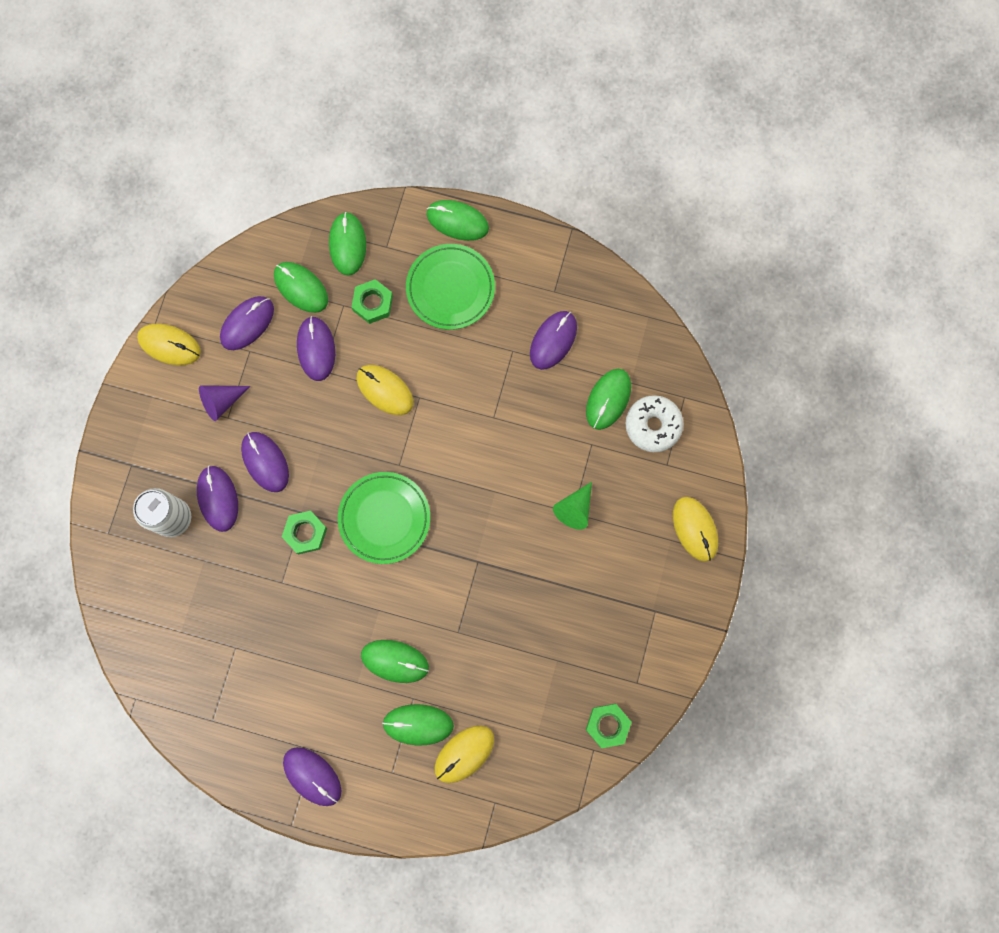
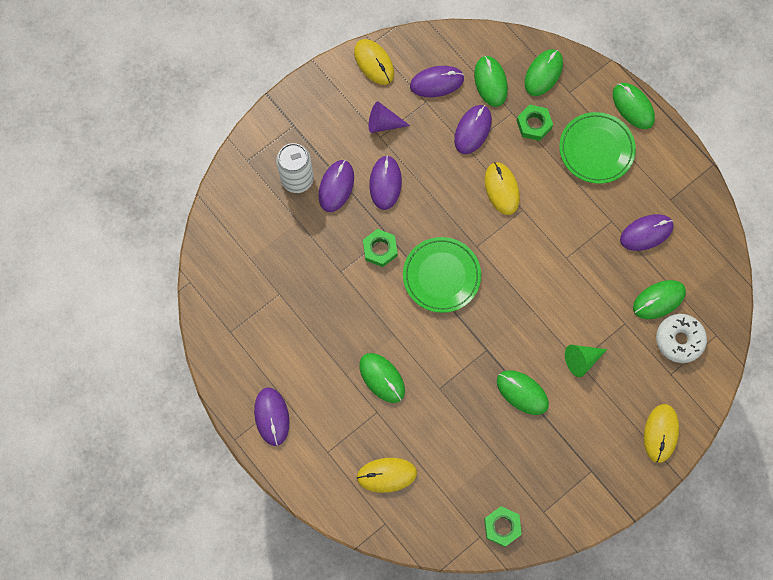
camera: 35 degrees right, 5 degrees down
(418, 724) = (368, 432): green mouse -> green mouse (522, 392)

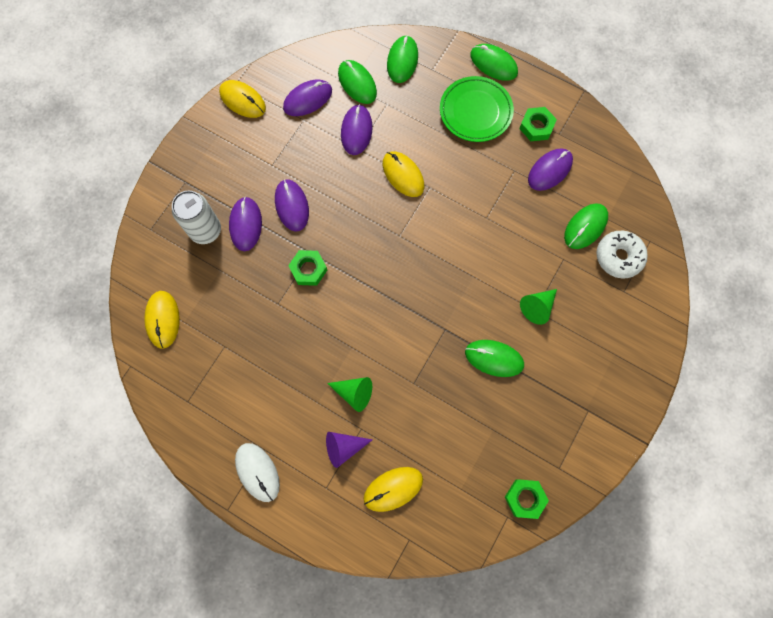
camera: 20 degrees left, 0 degrees up
(272, 416) = (257, 472): purple mouse -> white mouse
(382, 378) = (354, 393): green mouse -> green cone
(383, 123) = (271, 152): purple cone -> purple cone (344, 447)
(441, 276) = (376, 274): green plate -> none
(534, 124) = (411, 108): green nut -> green nut (536, 126)
(660, 433) = (637, 350): yellow mouse -> yellow mouse (163, 319)

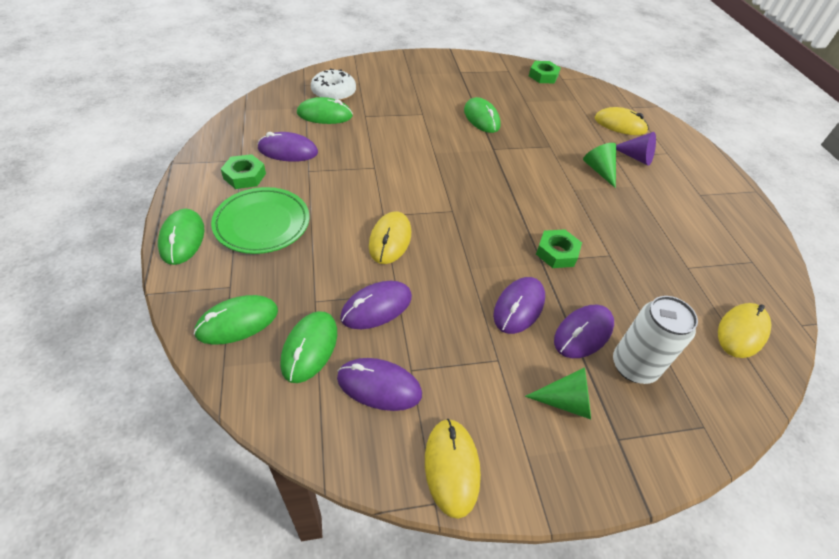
camera: 135 degrees left, 25 degrees down
(257, 472) = (716, 190): white mouse -> none
(537, 307) = (419, 113): green cone -> green cone (566, 402)

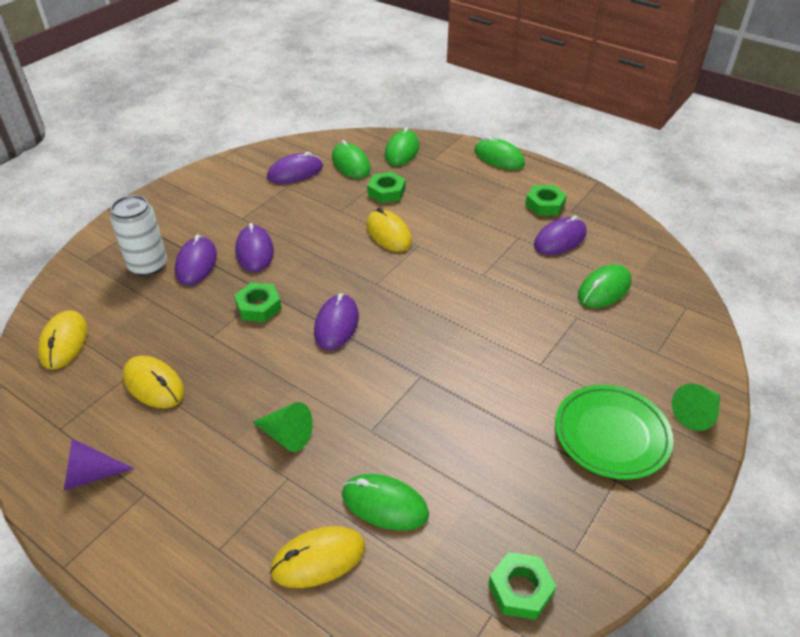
camera: 140 degrees right, 5 degrees down
(262, 224) = (477, 190): green plate -> green plate (611, 435)
(331, 281) = (386, 192): none -> green nut
(334, 93) = (648, 319): white donut -> none
(376, 307) = (342, 197): purple mouse -> purple mouse (336, 324)
(451, 467) = (226, 169): yellow mouse -> yellow mouse (154, 384)
(481, 118) = (483, 410): green mouse -> green mouse (384, 504)
(566, 402) = (183, 223): green cone -> green cone (696, 414)
(635, 157) = (257, 499): purple cone -> purple cone (90, 475)

